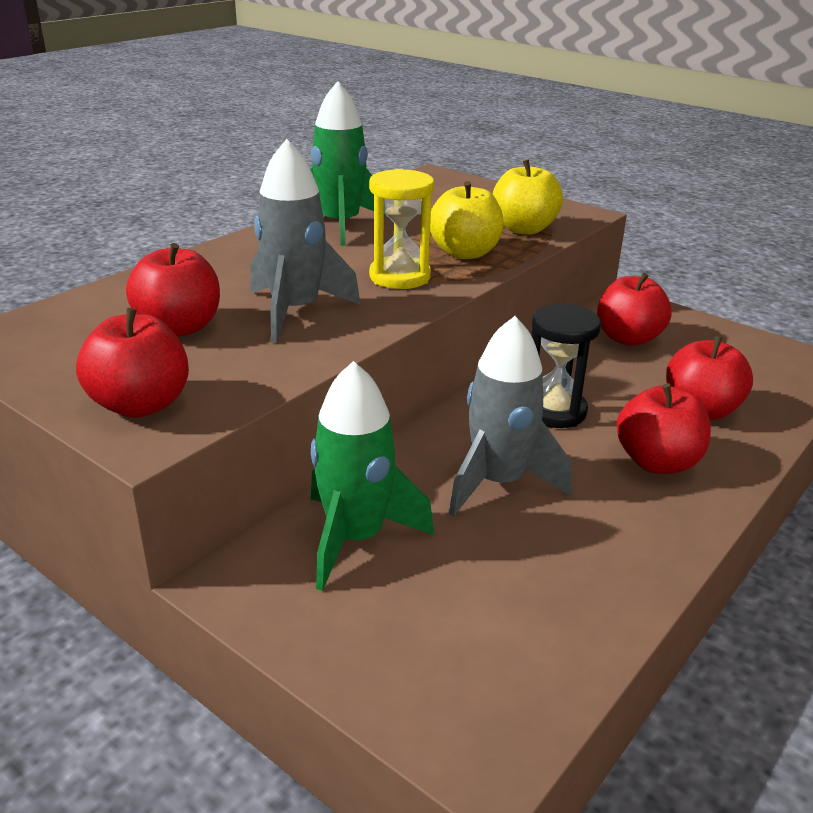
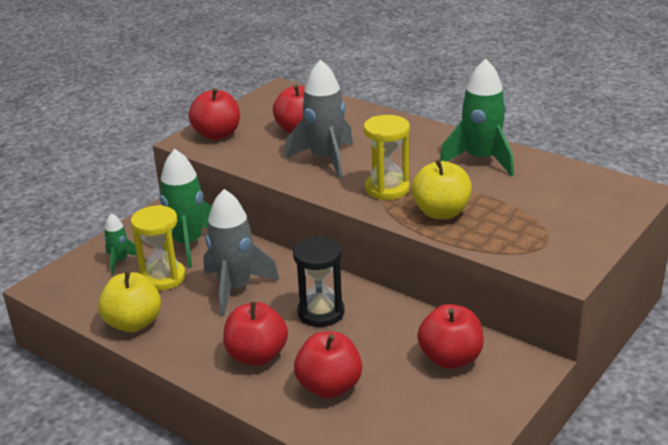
camera: 90 degrees right, 0 degrees up
(399, 630) = (120, 261): none -> green rocket
(464, 564) = (163, 278): none -> yellow hourglass
(524, 229) = (508, 239): yellow apple -> yellow apple (133, 323)

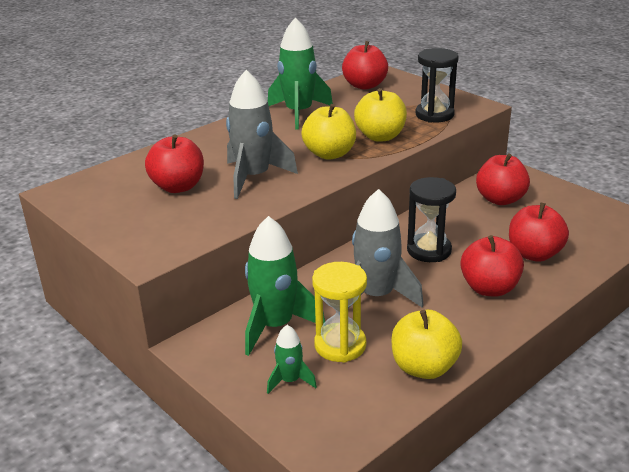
camera: 80 degrees left, 0 degrees up
(217, 134) = (147, 237): red apple -> red apple (364, 85)
(387, 189) = (329, 154): yellow hourglass -> yellow apple
(520, 242) = (434, 115): none -> black hourglass

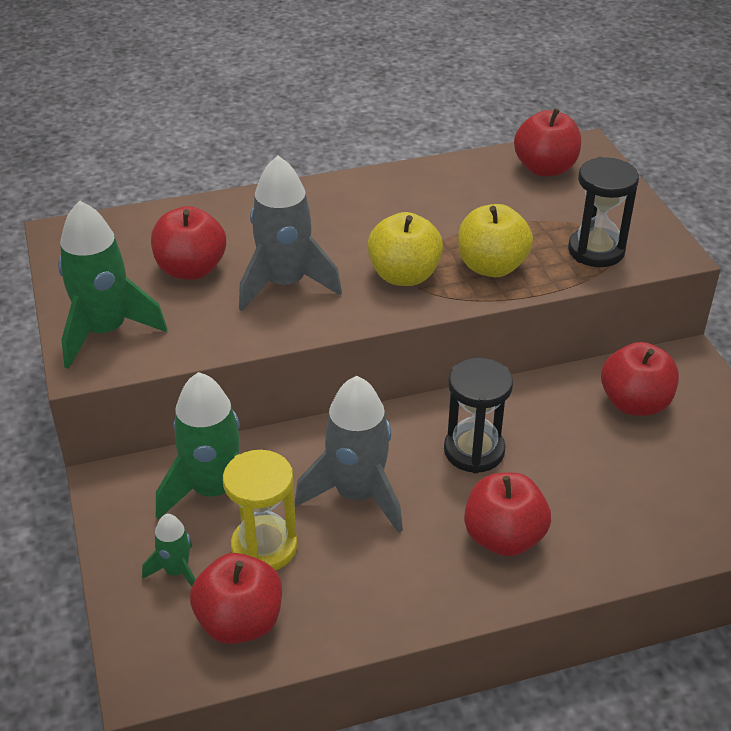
camera: 25 degrees right, 10 degrees up
(299, 113) = (420, 193): green rocket -> green rocket (105, 331)
(424, 367) = (334, 618): yellow apple -> none
(534, 254) = (606, 508): red apple -> red apple (240, 622)

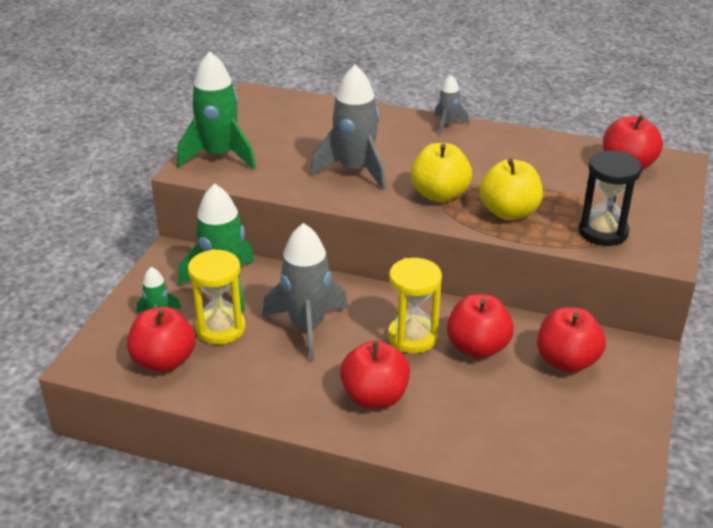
camera: 35 degrees right, 5 degrees down
(191, 269) = (306, 141): red apple -> red apple (477, 347)
(326, 188) = (447, 124): none -> grey rocket
(474, 451) = (412, 337): black hourglass -> yellow hourglass

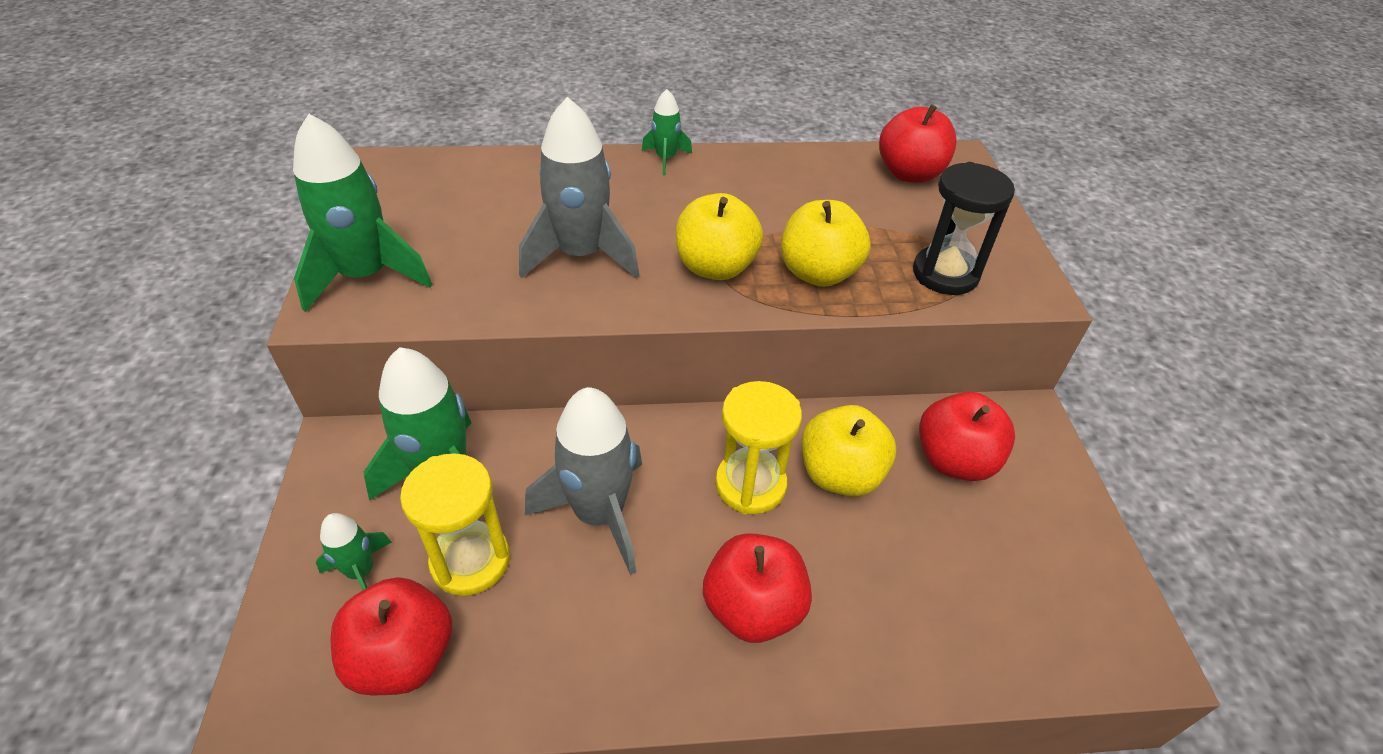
camera: 25 degrees left, 10 degrees up
(447, 124) = (666, 159): grey rocket -> green rocket
(477, 347) = (840, 474): red apple -> yellow apple

